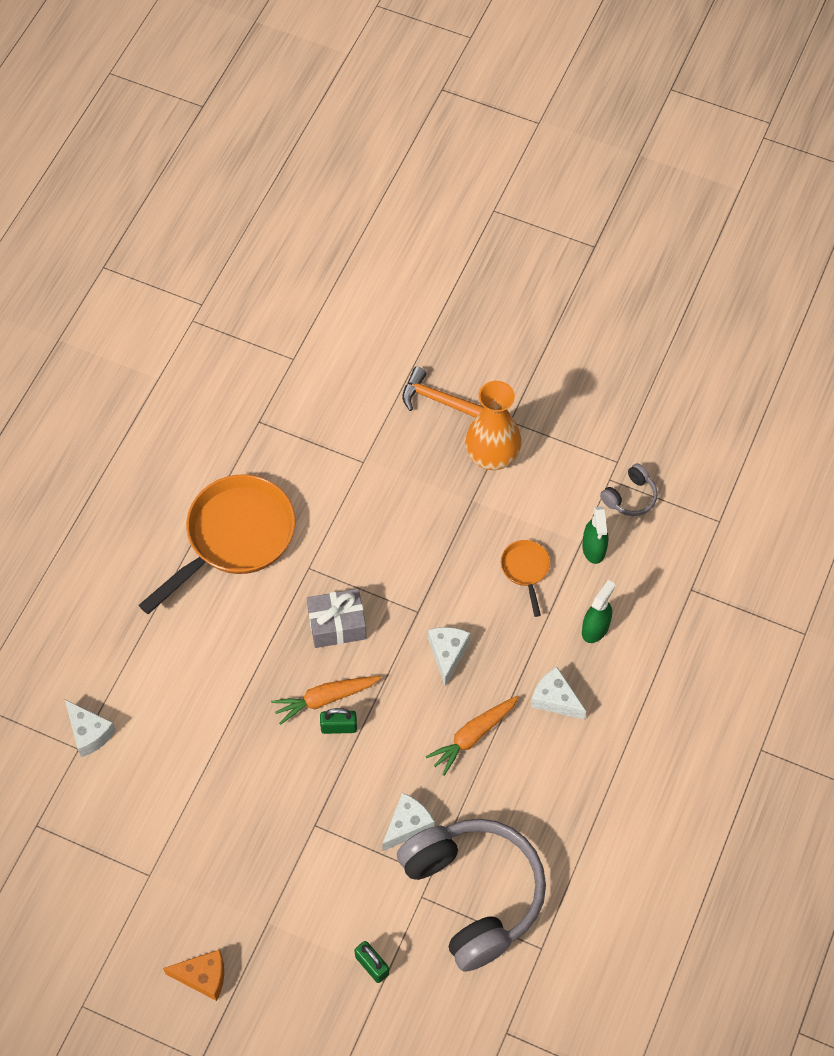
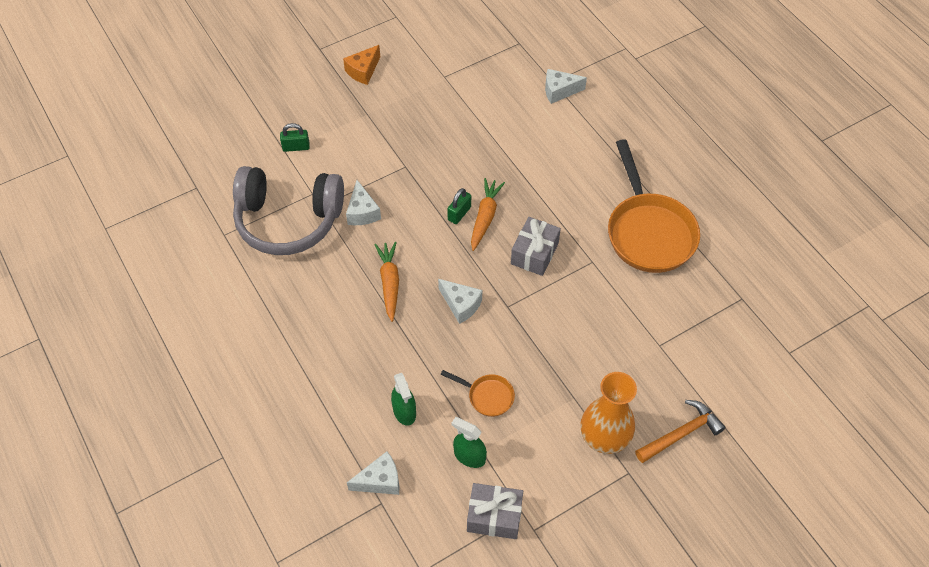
camera: 125 degrees right, 5 degrees down
(555, 699) = (373, 348): white cheese -> white cheese (380, 480)
(630, 497) = (494, 516): grey headphones -> grey gift

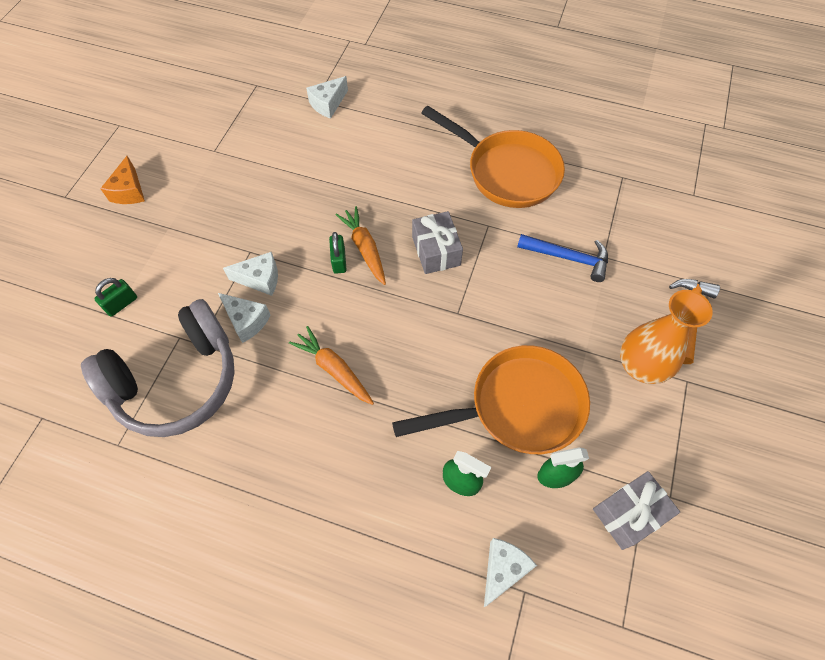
camera: 40 degrees left, 5 degrees up
(461, 305) = (417, 341): white cheese -> white cheese (260, 279)
(487, 396) = (517, 407): orange pan -> orange pan, size x2.20
(629, 326) = (568, 258): none -> blue hammer

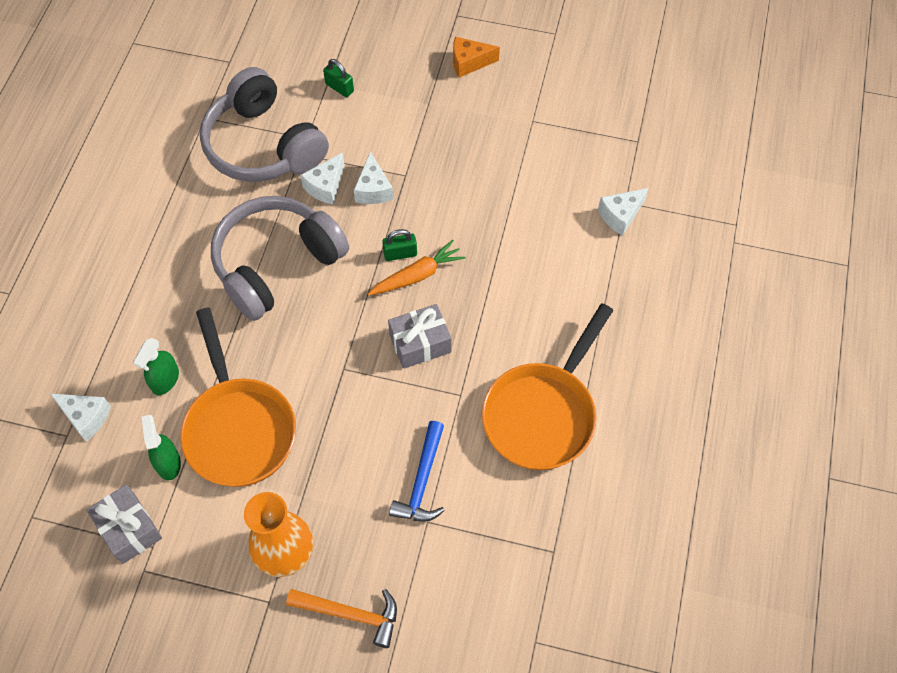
camera: 85 degrees right, 0 degrees up
(328, 104) = (620, 215): white cheese -> white cheese turned 75 degrees counterclockwise
(334, 369) = (277, 264): orange carrot -> grey headphones

